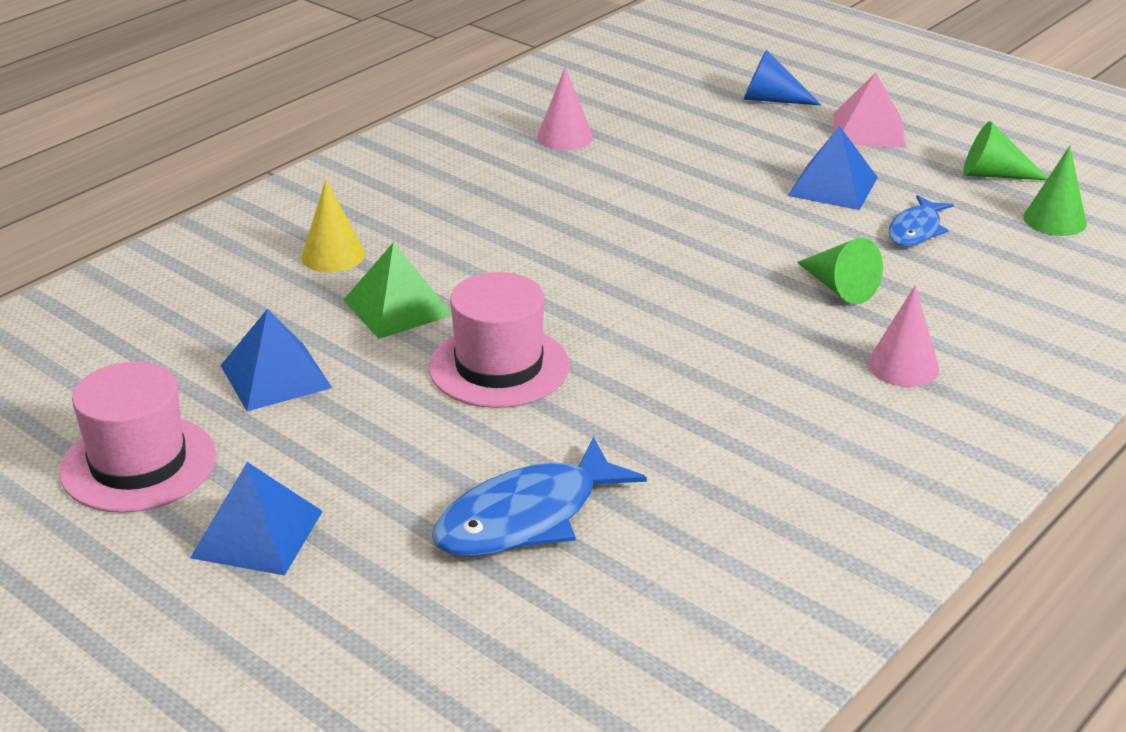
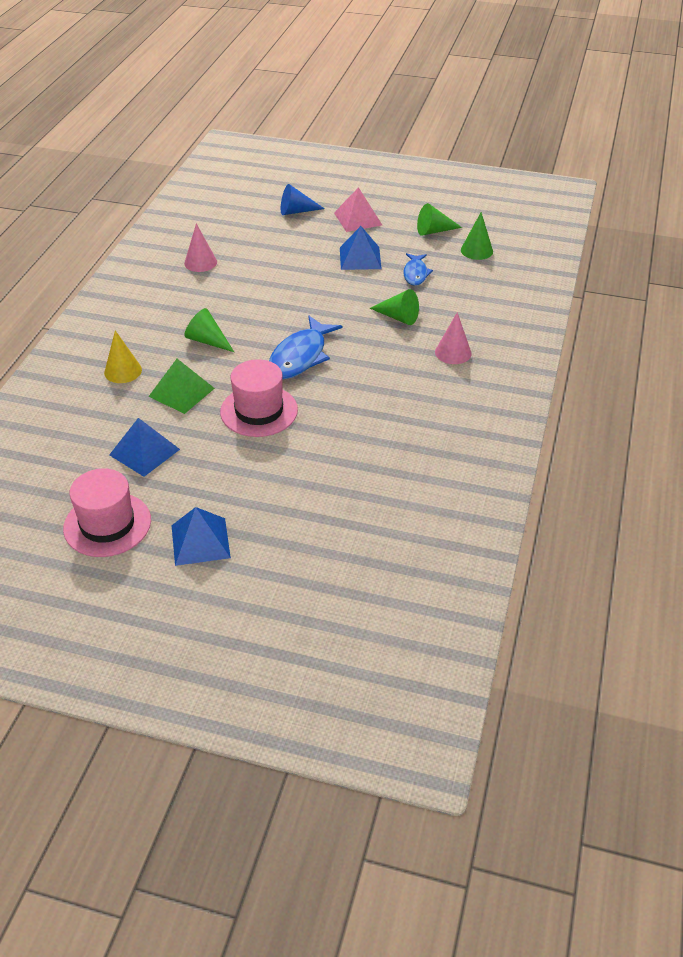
camera: 25 degrees left, 10 degrees up
(493, 245) = (207, 341): none -> green cone
(526, 517) = (328, 488): blue fish -> blue fish (300, 357)

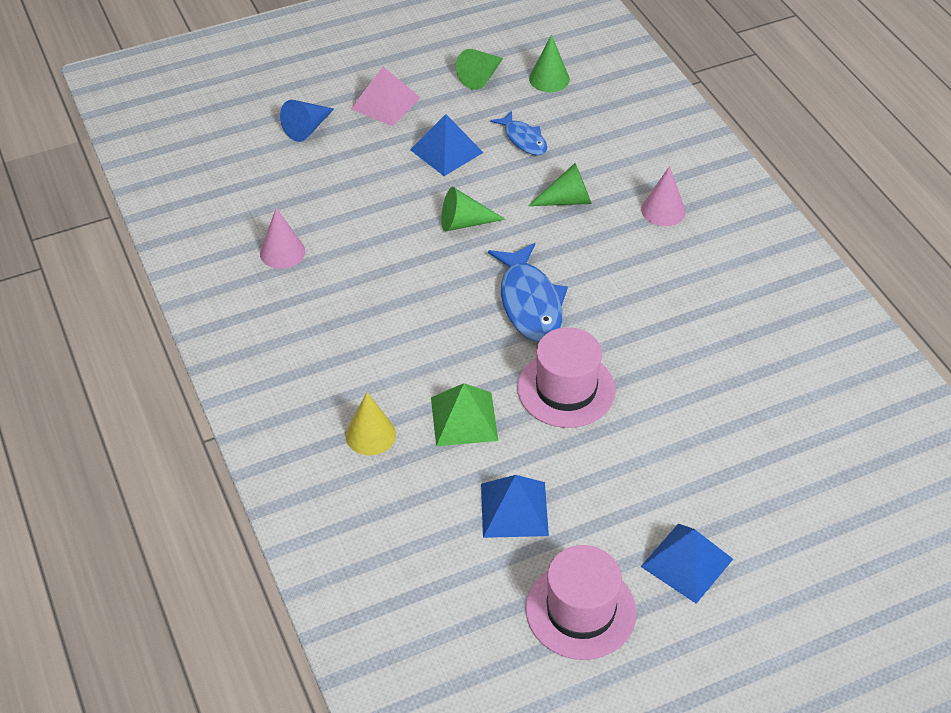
camera: 40 degrees left, 5 degrees up
(207, 341) = (413, 343): green cone -> green cone (464, 223)

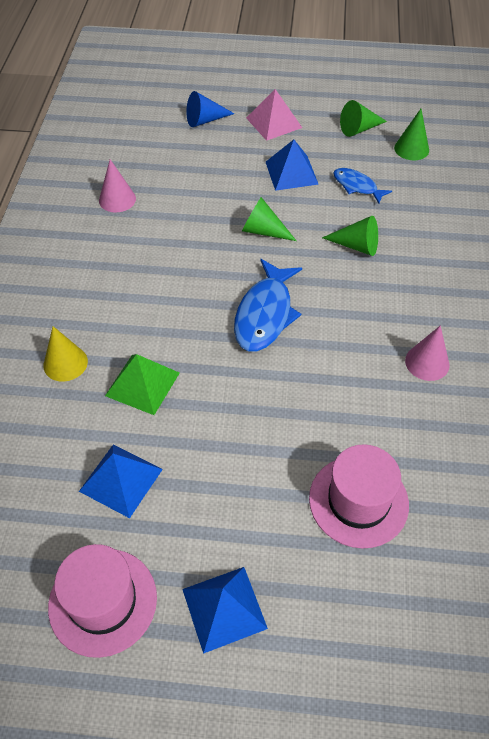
camera: 30 degrees right, 5 degrees up
(523, 139) = (357, 186): blue fish -> blue fish turned 135 degrees clockwise
(566, 389) = (240, 398): pink hat -> pink hat (358, 501)
(663, 210) = (430, 286): pink cone -> pink cone (427, 362)

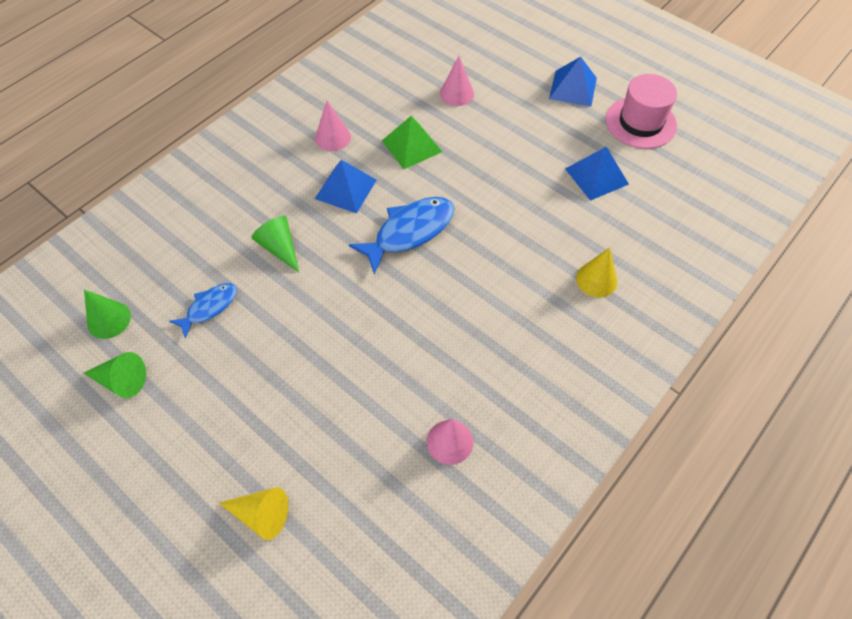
camera: 145 degrees left, 5 degrees up
(142, 384) = (544, 230): green pyramid -> green pyramid (411, 146)
(205, 120) = (261, 514): blue cone -> yellow cone
(263, 231) = (341, 310): green cone -> none
(273, 122) = (192, 454): pink pyramid -> none
(291, 173) = (249, 364): blue pyramid -> blue pyramid (345, 189)
(357, 186) = (209, 307): blue fish -> blue fish turned 120 degrees counterclockwise
(358, 501) = (457, 93): pink hat -> pink cone

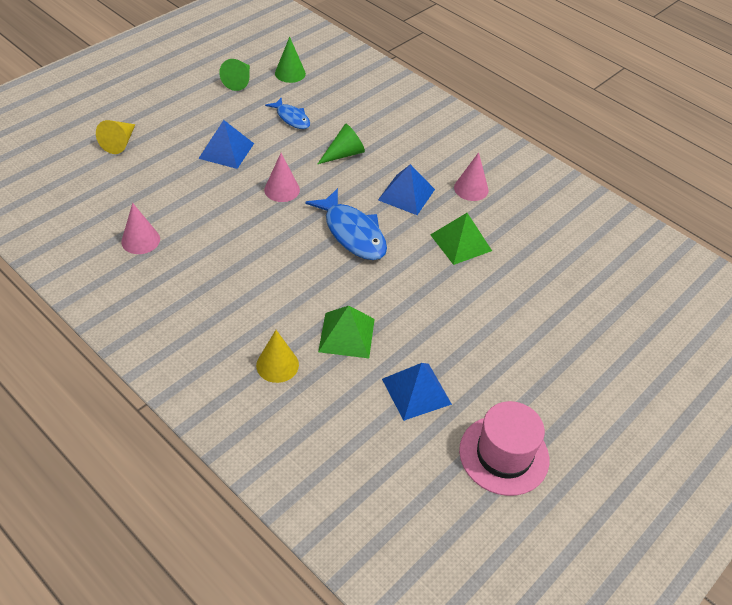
camera: 90 degrees right, 10 degrees down
(457, 93) = (539, 284): pink cone -> pink cone (282, 189)
(547, 228) = (347, 335): none -> green pyramid
(573, 88) = (560, 394): blue pyramid -> blue pyramid (226, 151)

